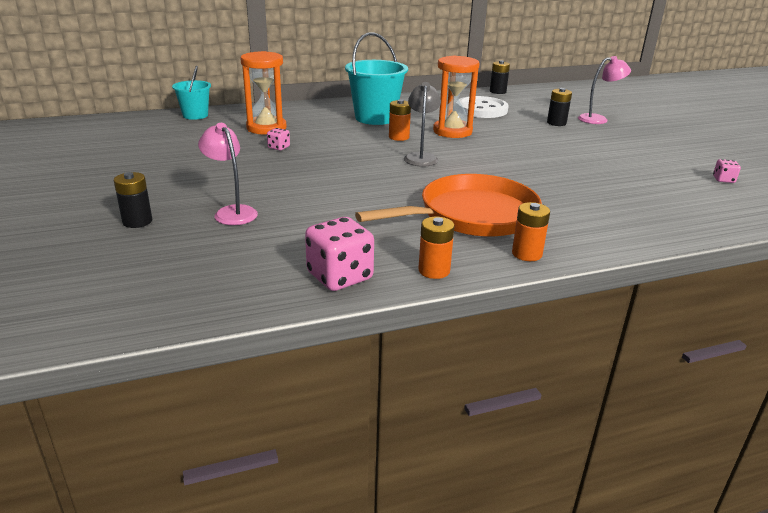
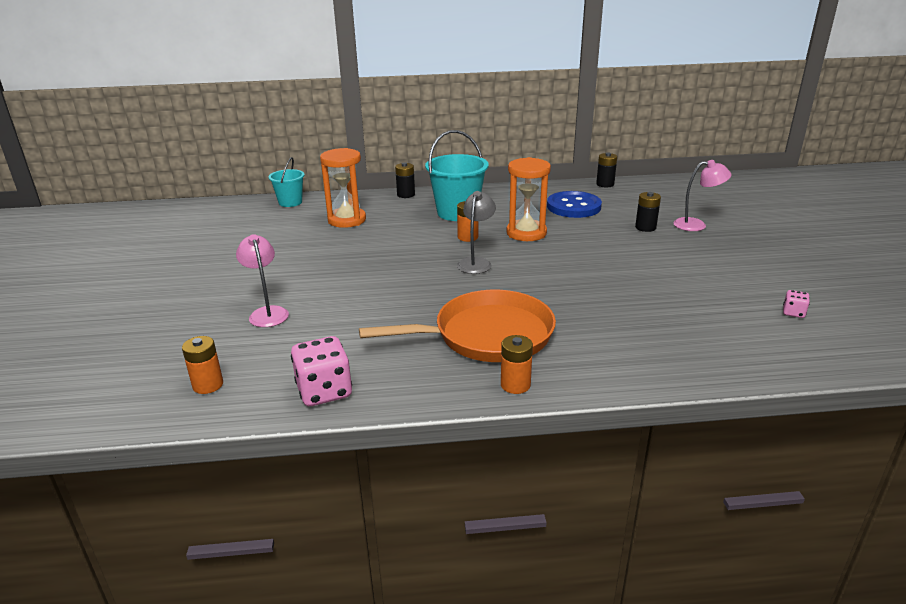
camera: 15 degrees right, 0 degrees up
(137, 221) = (184, 316): black battery -> black battery (406, 195)
(279, 147) = (346, 243): pink dice -> none
(434, 270) = (413, 394): orange battery -> orange battery (208, 385)
(481, 109) = (573, 207): white button -> blue button

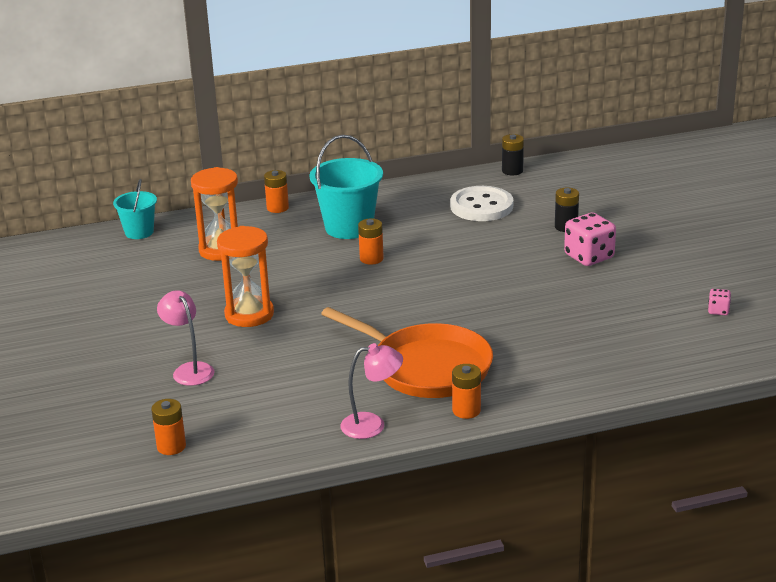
camera: 10 degrees left, 0 degrees up
(324, 391) = (288, 438): pink dice -> pink dice (589, 257)
(406, 195) = (277, 208): black battery -> orange battery
(476, 262) = (391, 289): grey lamp -> none
(487, 335) = (426, 367): orange pan -> orange pan turned 60 degrees clockwise
(526, 233) = (436, 247): orange hourglass -> orange hourglass (249, 314)
(573, 207) = (481, 206): blue button -> white button
(696, 225) = (621, 218): pink lamp -> pink lamp (372, 425)

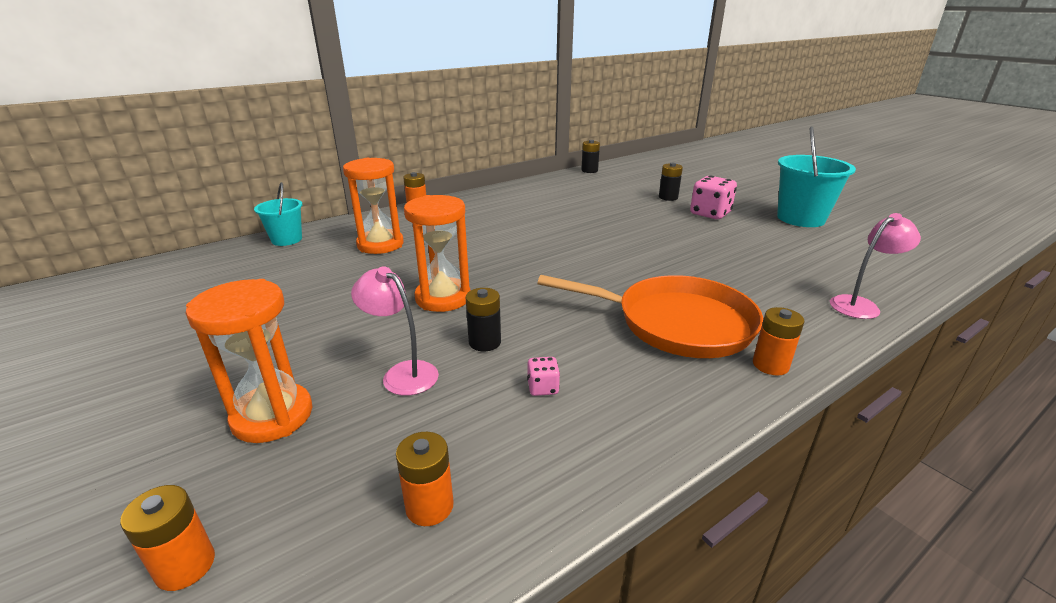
camera: 20 degrees left, 0 degrees up
(96, 383) = (272, 416): none -> orange hourglass
(261, 357) = (484, 342): none -> black battery
(349, 227) = (492, 215): turquoise bucket -> turquoise bucket (800, 218)
(371, 259) = (531, 235): orange battery -> orange battery (185, 566)
(372, 425) = (686, 405): pink lamp -> pink lamp (860, 305)
(481, 206) = (589, 192): white button -> none
(718, 311) = (859, 238): pink dice -> pink dice (543, 388)

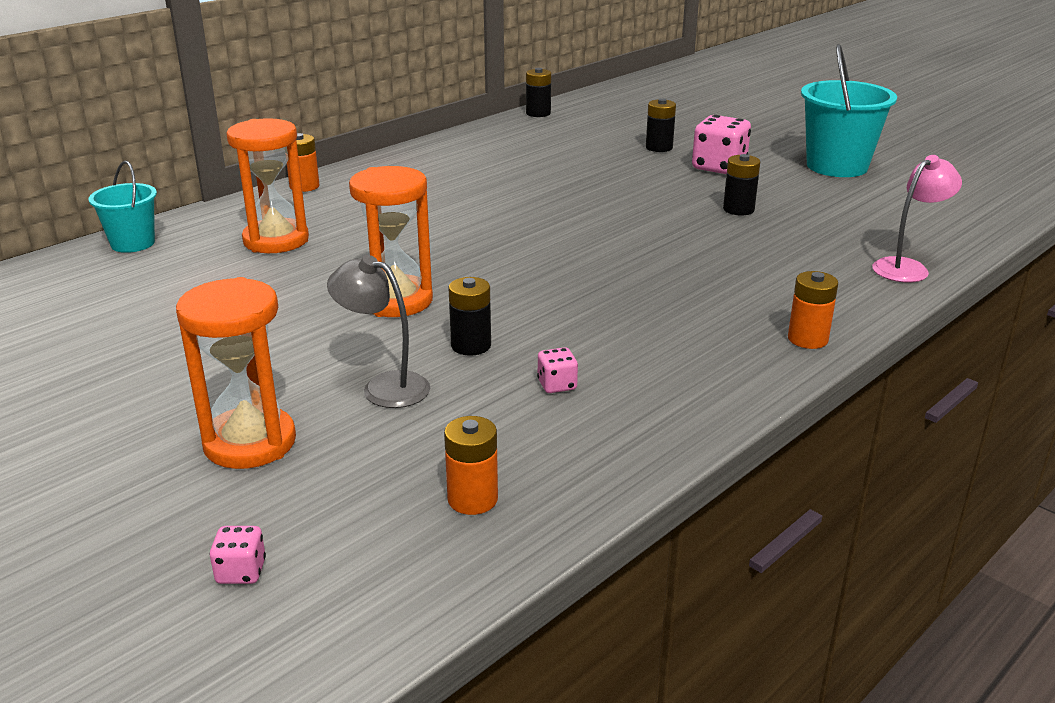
camera: 10 degrees left, 0 degrees up
(185, 566) = (241, 572): orange battery -> pink dice
(402, 373) = (384, 386): pink lamp -> grey lamp
(676, 323) = (696, 305): orange pan -> none
(721, 246) = (738, 209): none -> black battery

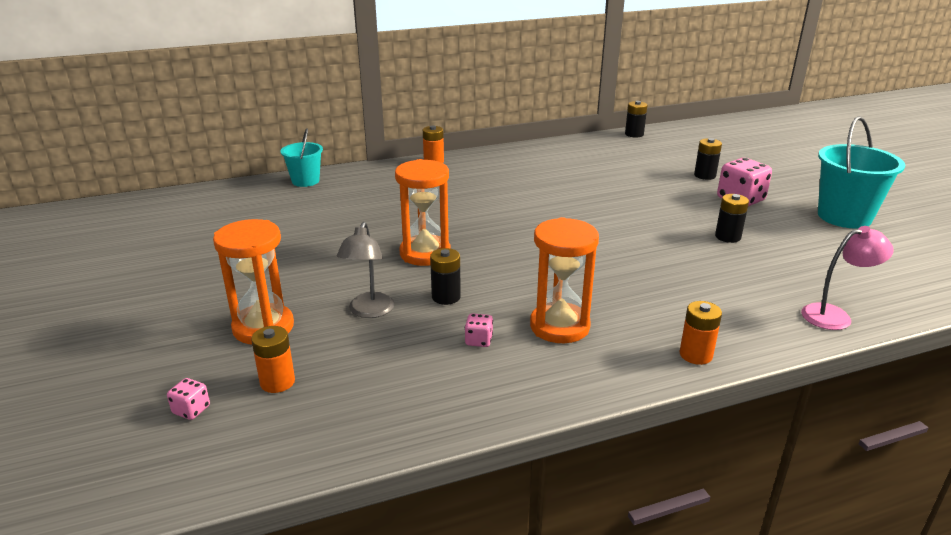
camera: 25 degrees right, 0 degrees up
(276, 240) = (387, 195): orange hourglass -> orange hourglass (559, 326)
(384, 386) = (369, 311): grey lamp -> grey lamp turned 135 degrees counterclockwise
(472, 499) = (357, 406): orange battery -> orange battery (277, 382)

